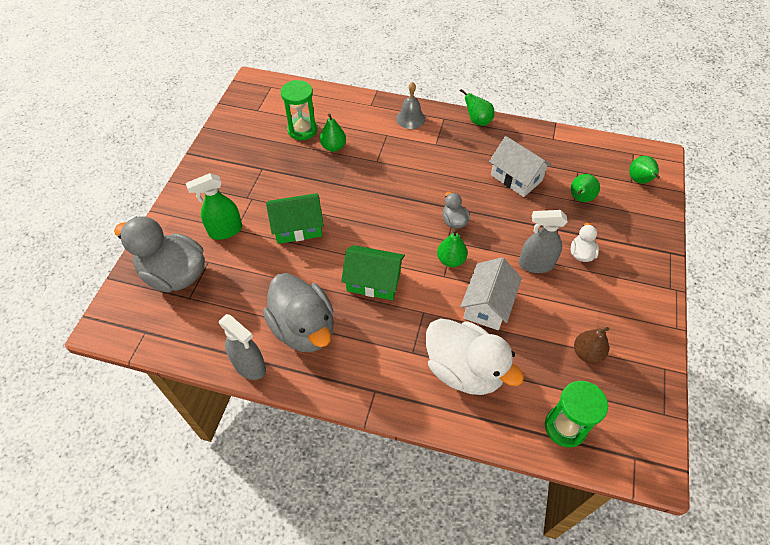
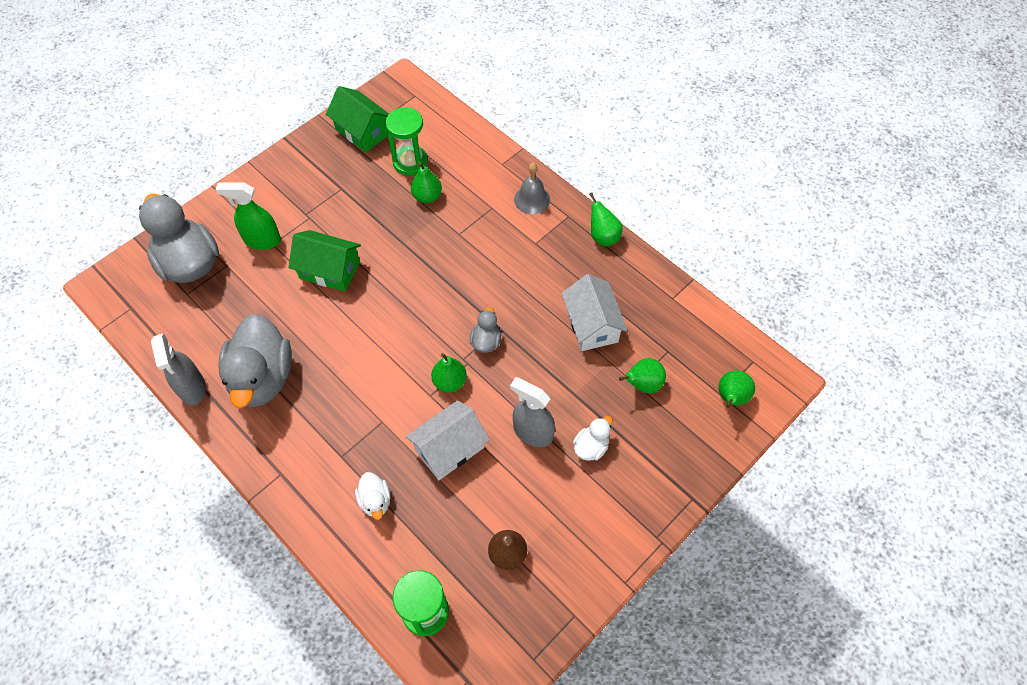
camera: 30 degrees right, 5 degrees up
(373, 281) = (359, 364): green house -> green house (362, 131)
(464, 370) = (375, 501): white duck -> white duck, size x0.46

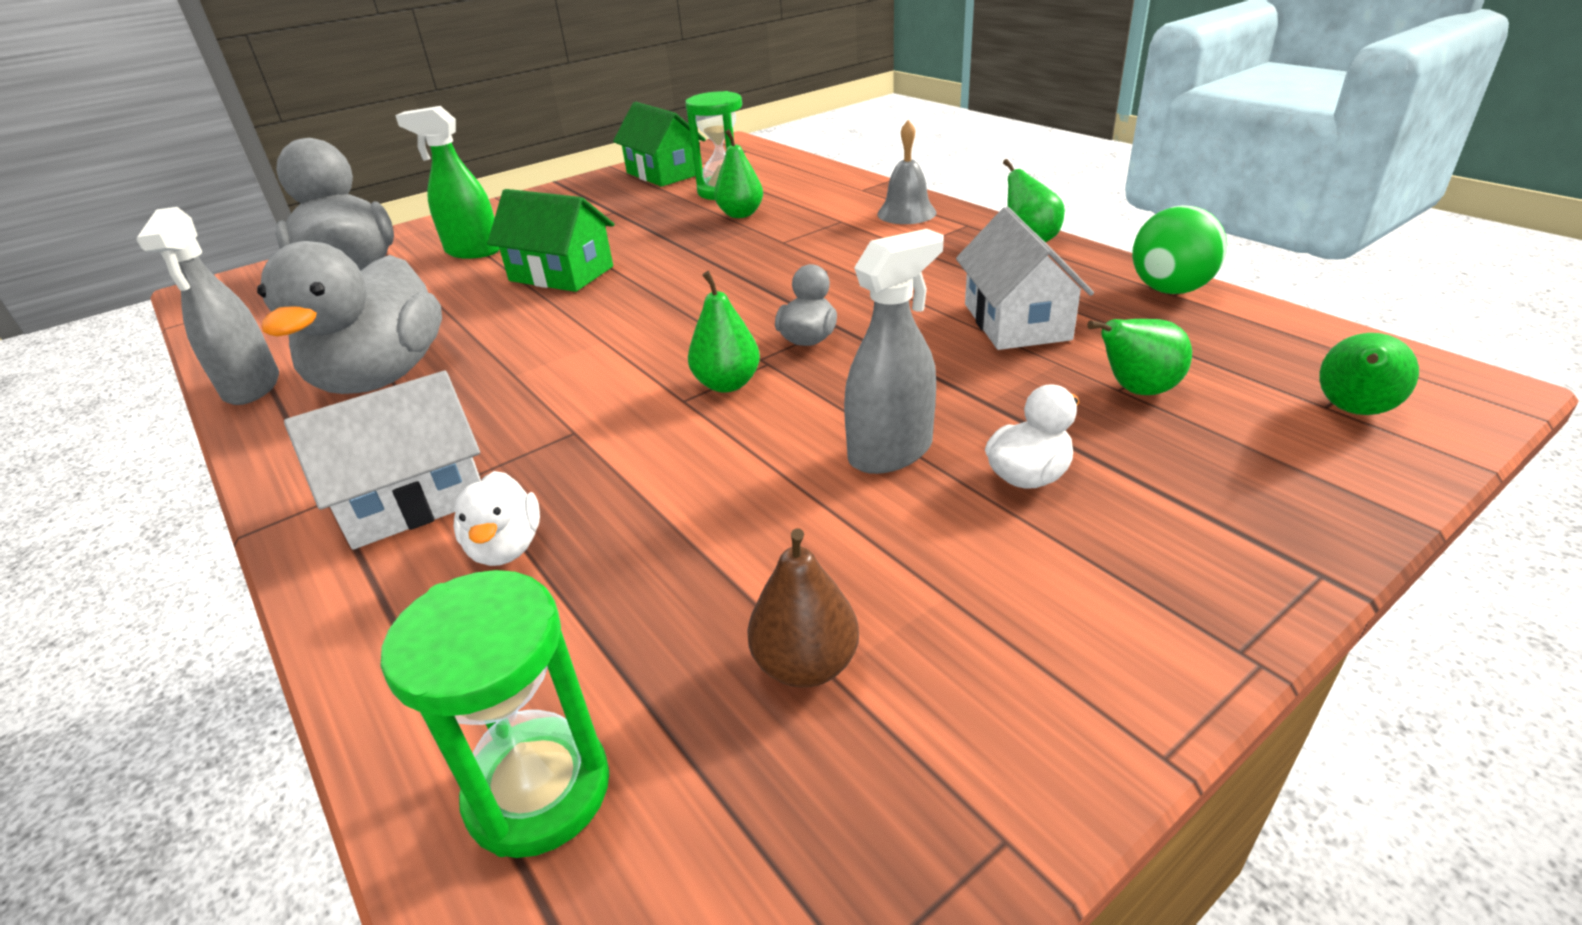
camera: 10 degrees right, 25 degrees down
(449, 448) = (701, 471): white house -> white house (413, 499)
(532, 432) = (891, 452): grey spray bottle -> grey spray bottle turned 105 degrees clockwise
(671, 294) = (1170, 290): none -> green ball

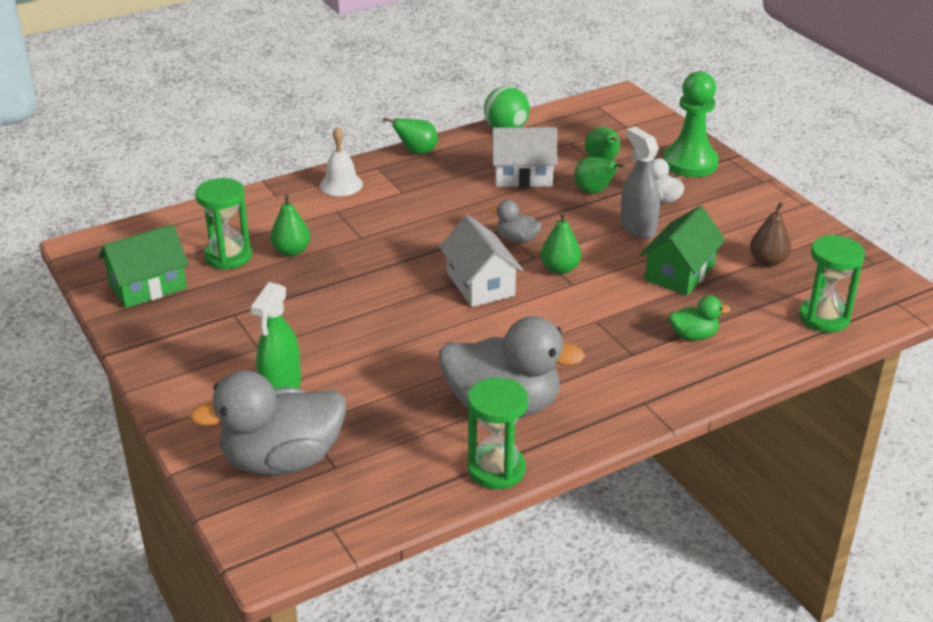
camera: 85 degrees left, 0 degrees up
(252, 387) = (496, 469): grey spray bottle -> green hourglass
(413, 499) = (650, 371): white house -> white house (480, 284)
(506, 547) = (693, 336): white duck -> green duck
(561, 274) = (362, 336): green house -> green house (680, 273)
(906, 213) = (341, 185): grey bell -> white bell
(1232, 507) = (690, 163): none -> green pawn
(1353, 411) = (632, 122): green pear -> green pear (594, 192)

